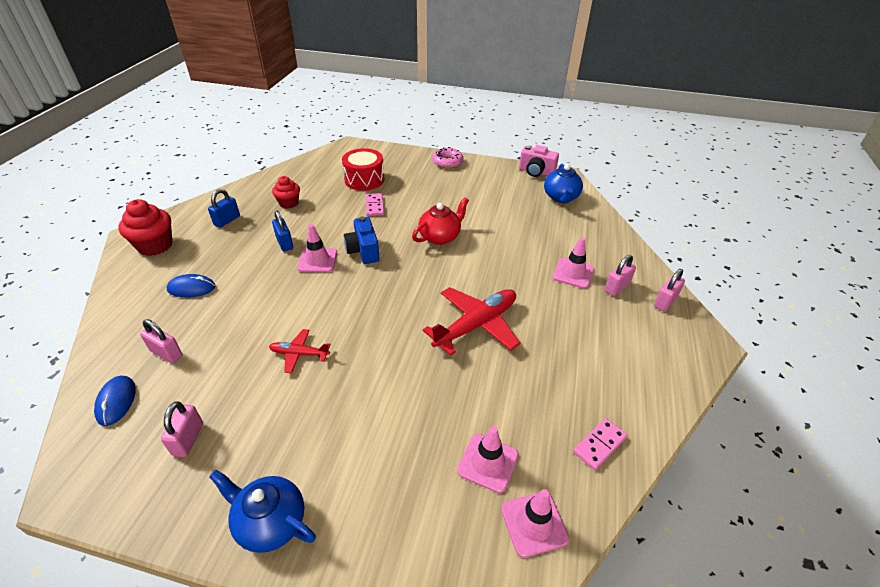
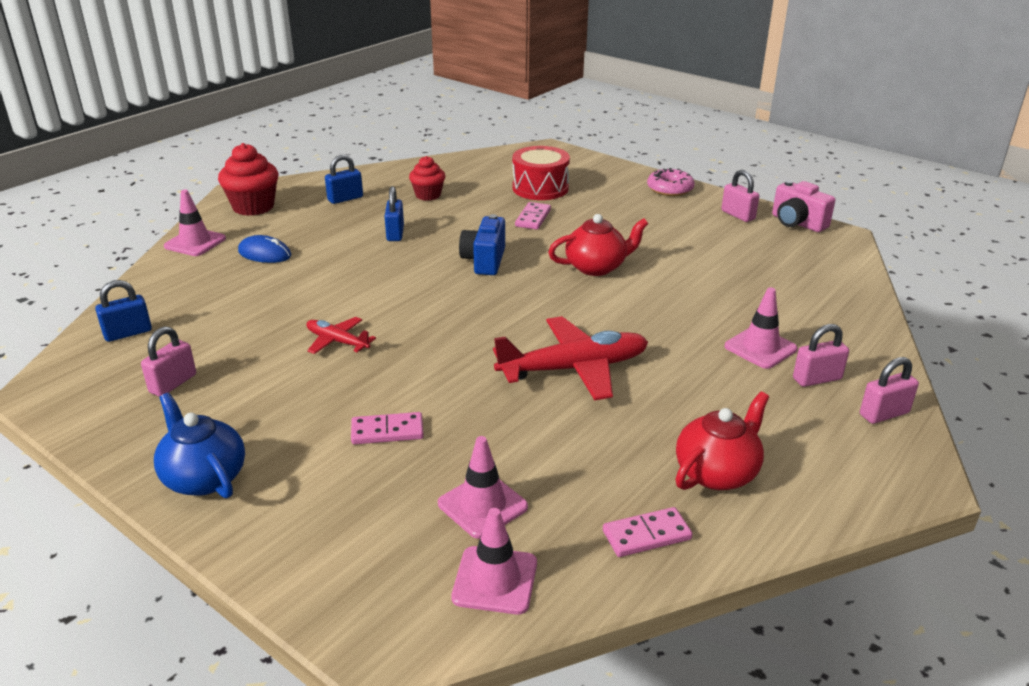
camera: 25 degrees right, 10 degrees down
(116, 401) = (128, 333): blue mouse -> blue padlock
(166, 353) = (201, 305): pink padlock -> pink padlock (738, 215)
(317, 260) = (422, 258): pink traffic cone -> pink traffic cone (195, 242)
(385, 423) = (387, 431): none -> pink domino
(561, 197) = (813, 259): blue teapot -> none
(608, 379) = (717, 473): none -> red teapot

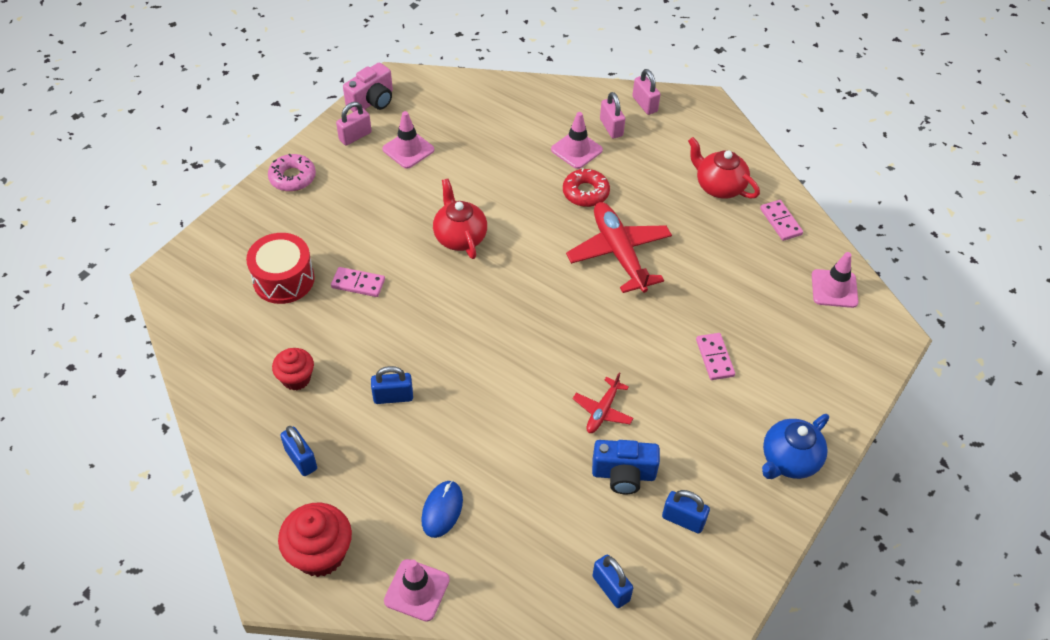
camera: 95 degrees left, 20 degrees up
(173, 383) = (683, 520): pink padlock -> blue padlock
(482, 505) = (776, 298): pink traffic cone -> pink traffic cone (408, 149)
(484, 261) = (451, 317): blue camera -> blue camera (623, 474)
(680, 350) = (585, 192): none -> red donut

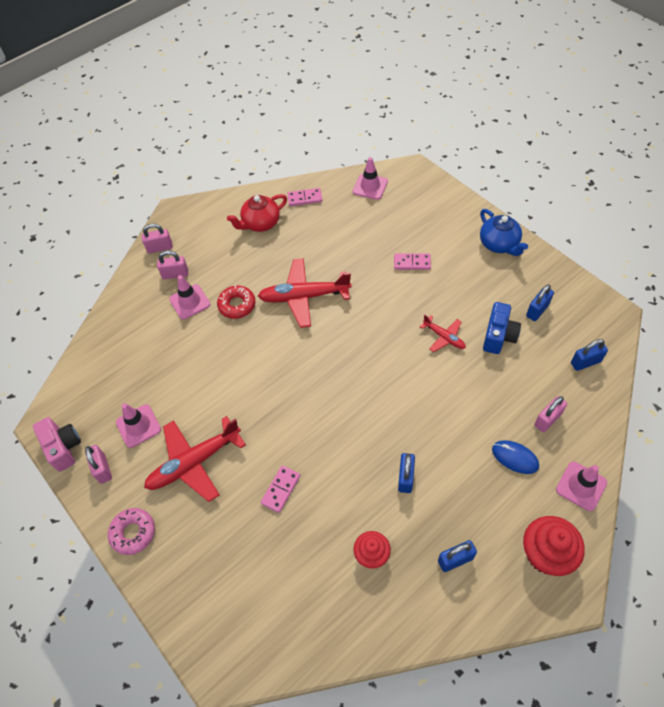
camera: 70 degrees left, 5 degrees up
(283, 279) = (257, 554): red drum -> none
(376, 204) = (194, 462): none -> red plane
(460, 237) = (254, 401): red teapot -> none
(506, 544) = (547, 419): none -> pink padlock

